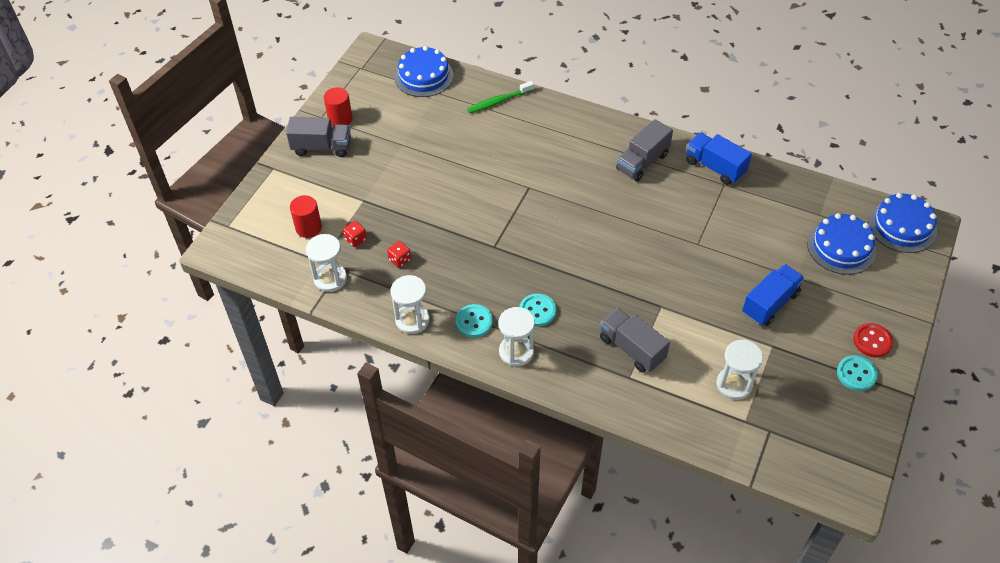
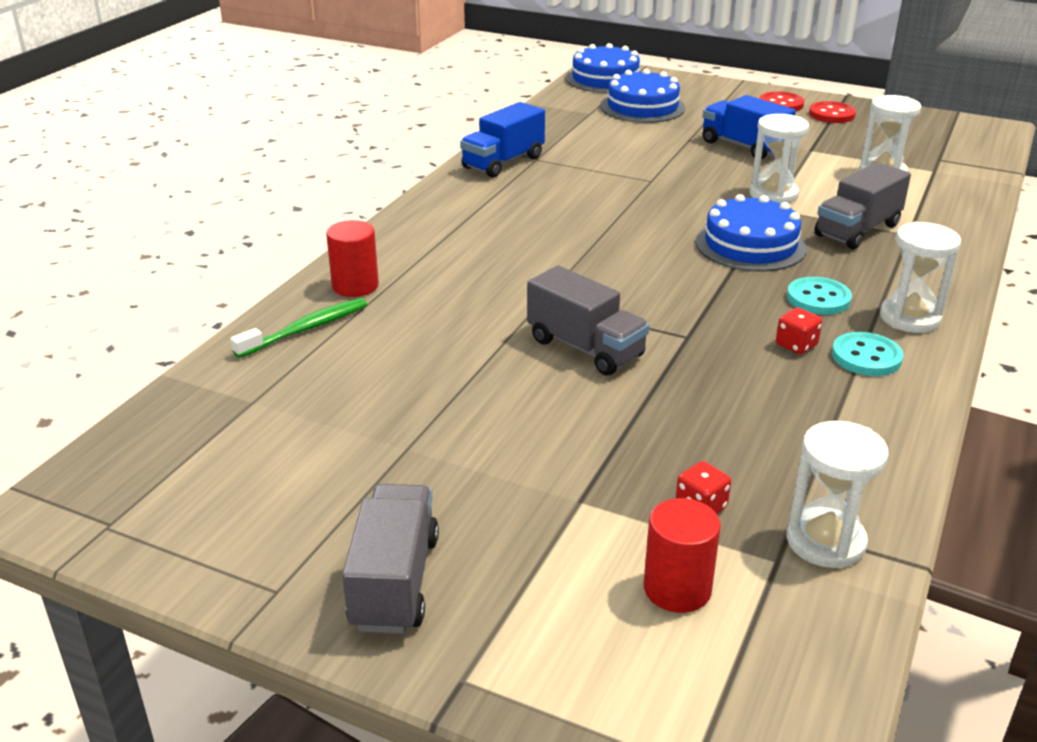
camera: 90 degrees left, 20 degrees down
(340, 119) = (296, 553): red cylinder -> red cylinder (355, 286)
(400, 260) = (745, 443): red dice -> red dice (796, 345)
(412, 320) = (891, 424): white hourglass -> white hourglass (773, 194)
(424, 76) = (187, 422): blue cake -> blue cake (750, 245)
(499, 101) = (306, 329): green toothbrush -> green toothbrush turned 105 degrees counterclockwise
(642, 162) = (488, 208): grey truck -> grey truck (585, 348)
(856, 374) = (831, 114): turquoise button -> red button

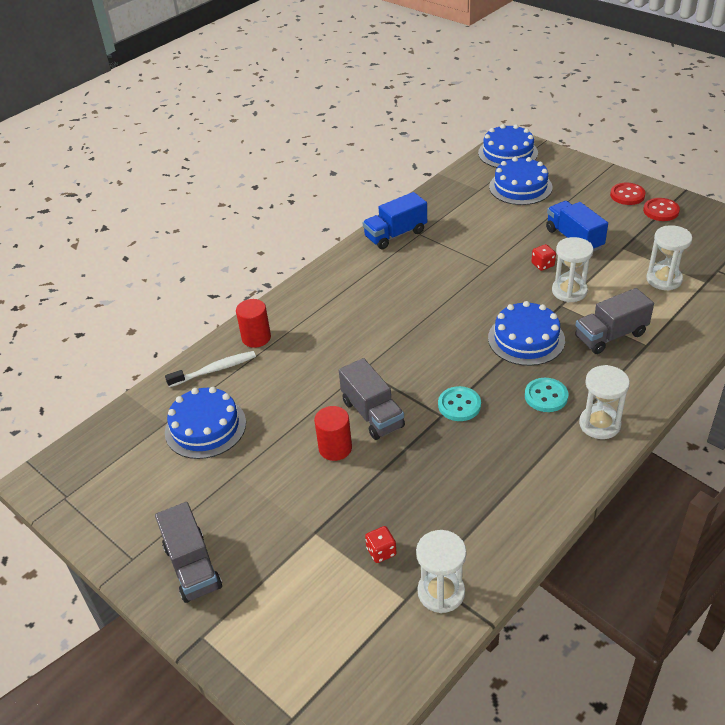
camera: 20 degrees right, 10 degrees up
(306, 329) = (214, 370): green toothbrush -> white toothbrush
(325, 398) = (205, 427): none -> blue cake
(394, 582) = (192, 567): grey truck -> grey truck turned 135 degrees clockwise
(677, 589) = (339, 605): red cylinder -> red cylinder (335, 448)
(796, 345) = (508, 435): red dice -> red dice (542, 265)
(866, 357) = (549, 453): turquoise button -> turquoise button (459, 405)

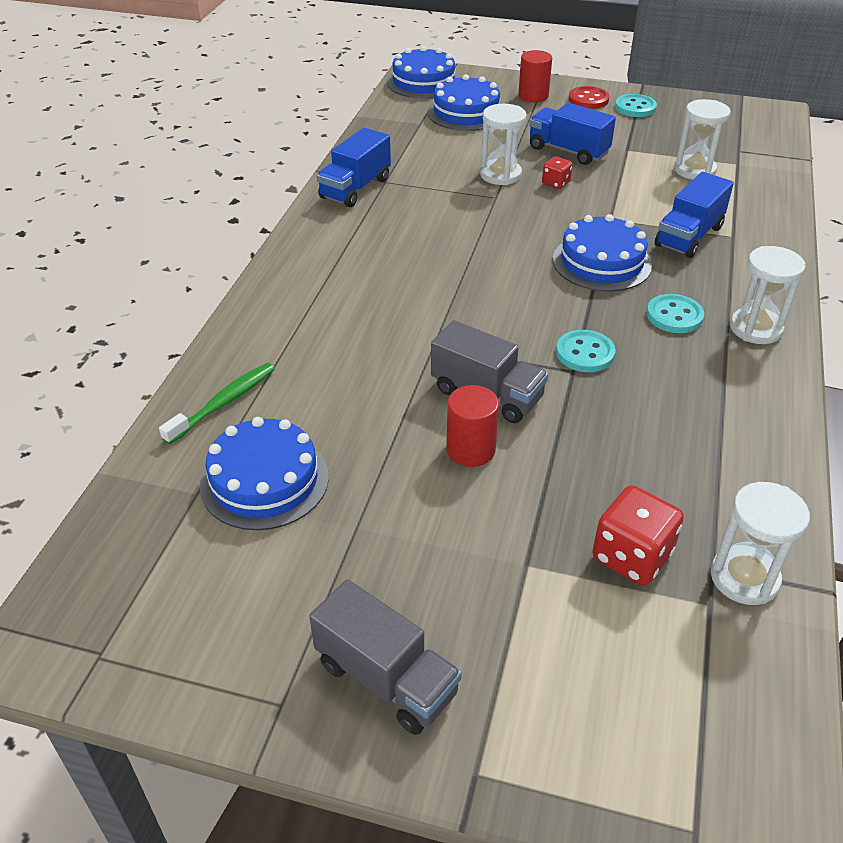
camera: 30 degrees left, 0 degrees up
(214, 370) = (224, 403): white toothbrush -> green toothbrush
(256, 338) = (256, 347): red cylinder -> red cylinder (533, 96)
(381, 551) = (631, 556): red dice -> red dice, size x1.80
(569, 291) = (607, 203): white hourglass -> white hourglass (500, 175)
(610, 336) = (689, 236): grey truck -> blue truck
(661, 211) = (635, 107): red button -> turquoise button

